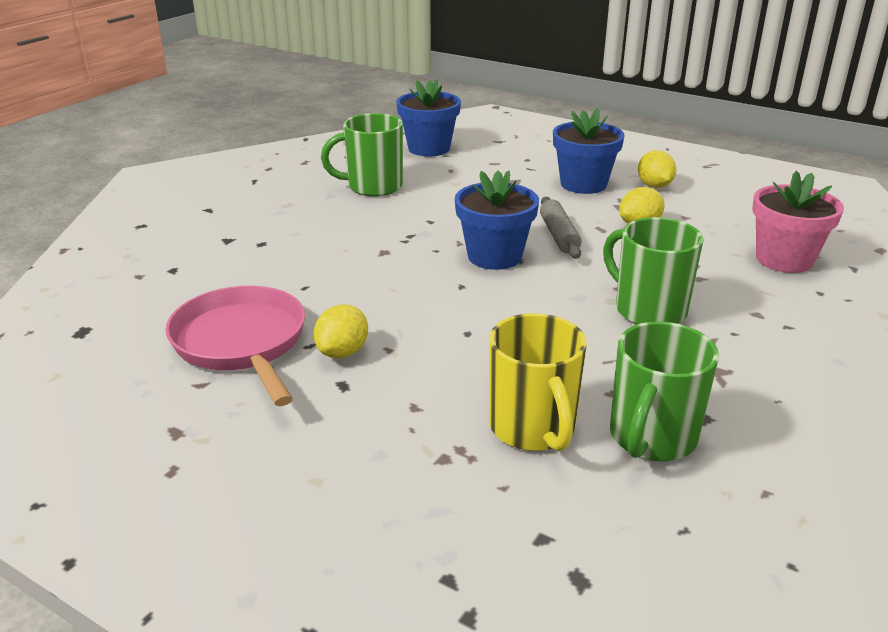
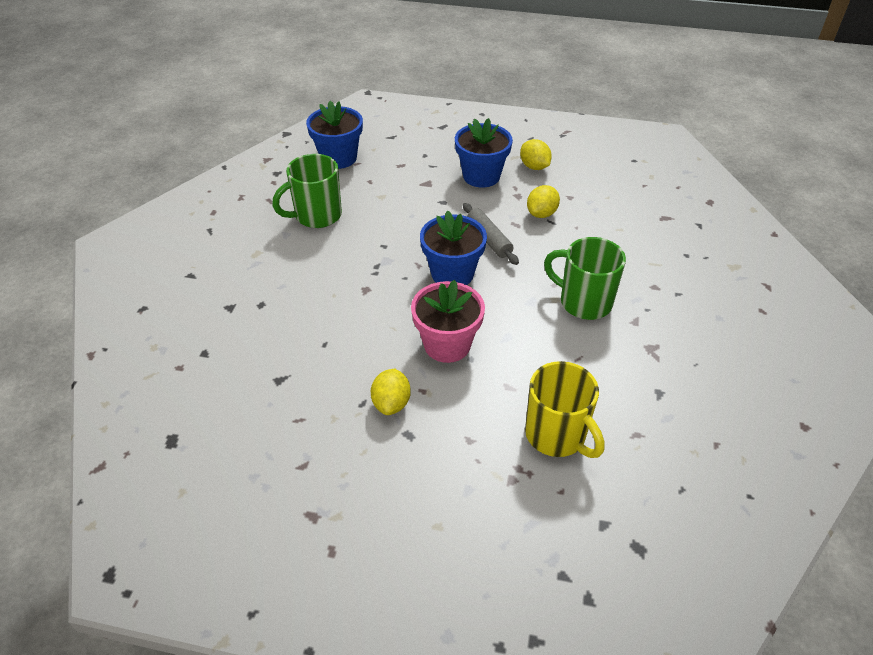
camera: 20 degrees left, 15 degrees up
(242, 343) = (310, 416): pink pan -> none
(651, 438) = (633, 420): green mug -> none
(784, 259) = (652, 227): pink flower pot -> pink flower pot (447, 345)

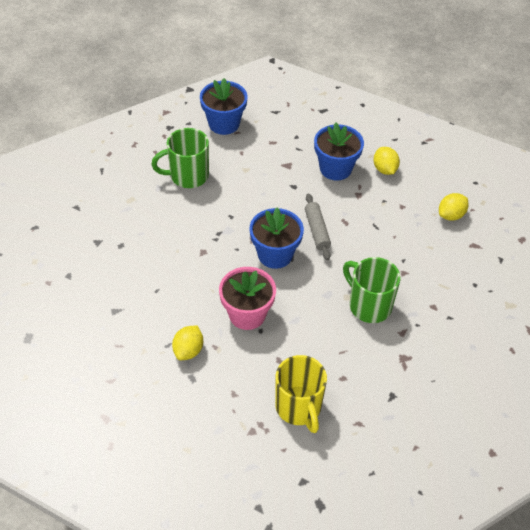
camera: 15 degrees right, 5 degrees up
(541, 214) = (370, 217): yellow lemon -> yellow lemon (451, 215)

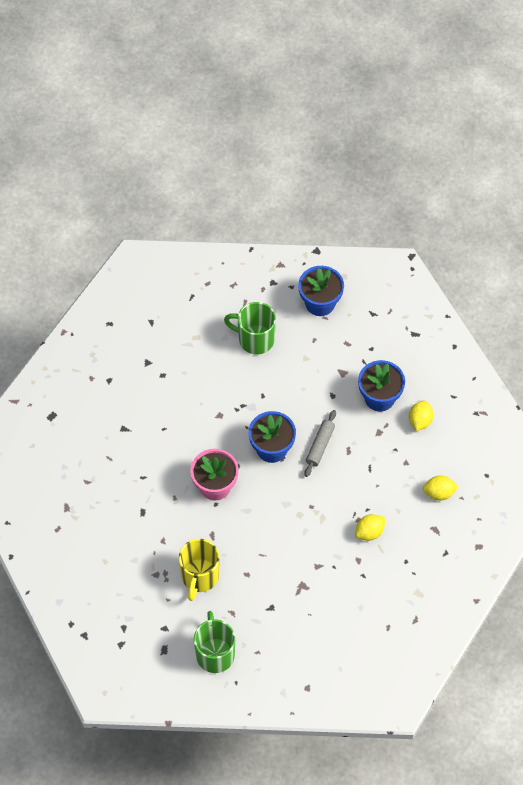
camera: 35 degrees right, 10 degrees up
(188, 350) = (154, 490): yellow lemon -> yellow lemon (369, 532)
(369, 305) = (310, 531): green mug -> green mug (215, 653)

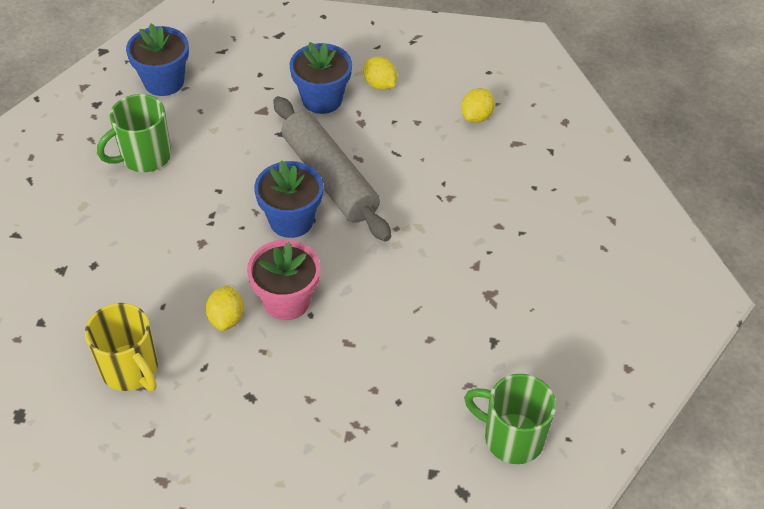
camera: 55 degrees left, 10 degrees down
(199, 577) = (392, 390): yellow mug -> yellow mug (130, 369)
(320, 446) = (330, 178): grey rolling pin -> grey rolling pin, size x2.01
(369, 532) = (473, 197): yellow lemon -> yellow lemon (226, 318)

